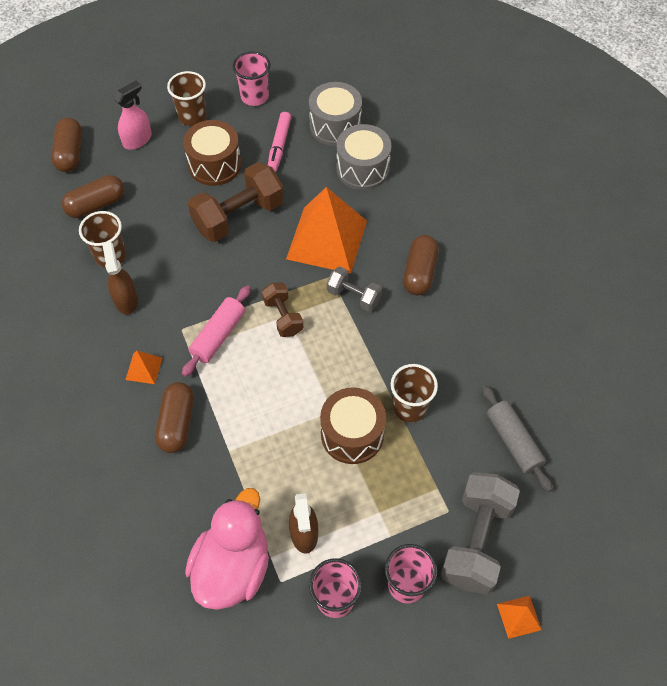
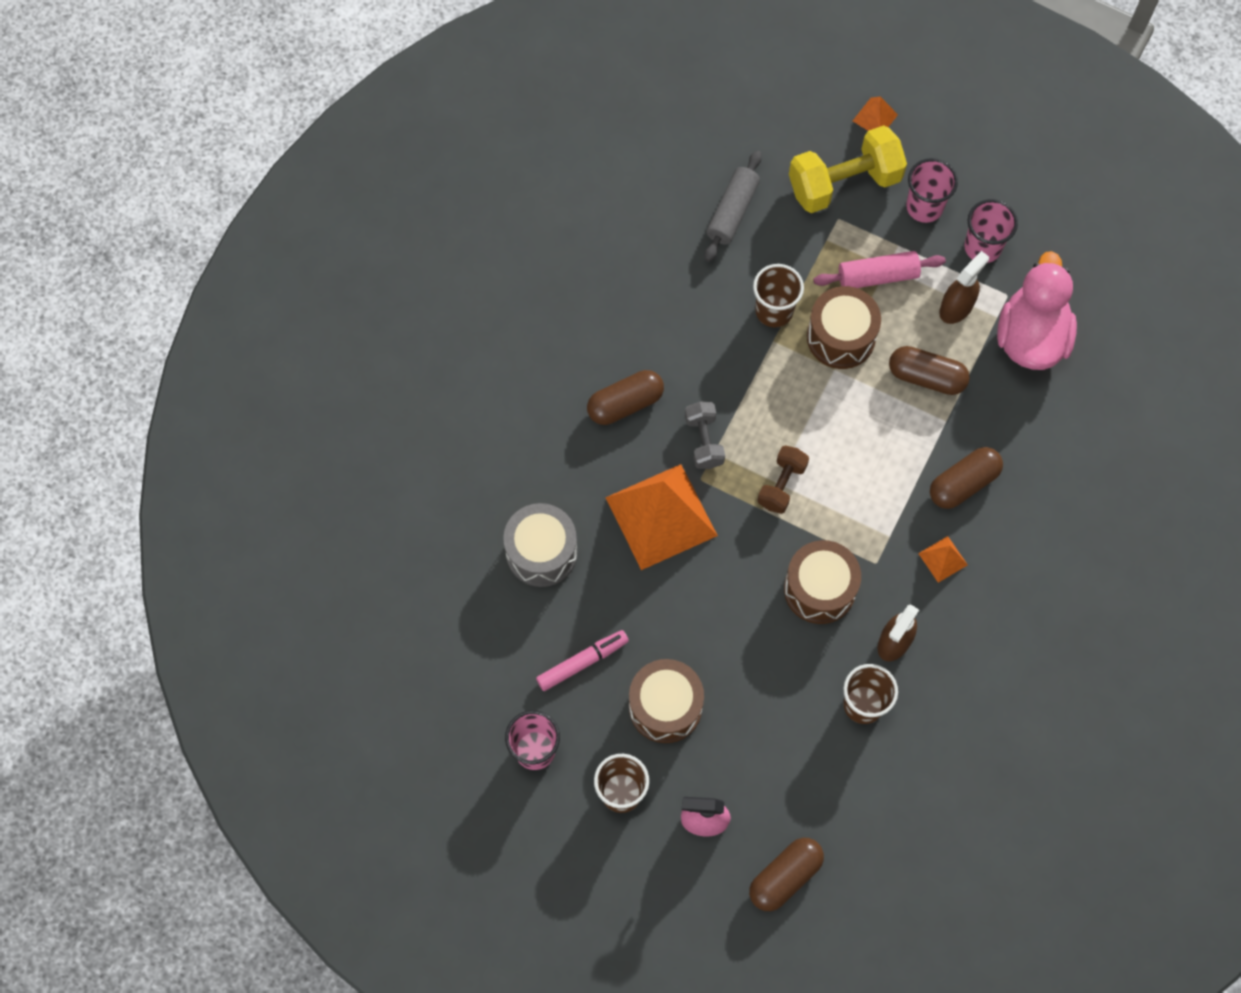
camera: 130 degrees left, 10 degrees up
(96, 205) = (821, 780): brown capsule -> brown capsule (926, 377)
(198, 286) = (819, 589): none -> brown drum
(218, 335) = (852, 524): pink rolling pin -> pink rolling pin (877, 276)
(233, 567) = (1031, 337): pink duck -> pink duck turned 120 degrees clockwise
(239, 216) = (708, 623): brown dumbbell -> none
(335, 126) = (505, 627): grey drum -> none
(476, 541) = (844, 183): grey dumbbell -> yellow dumbbell

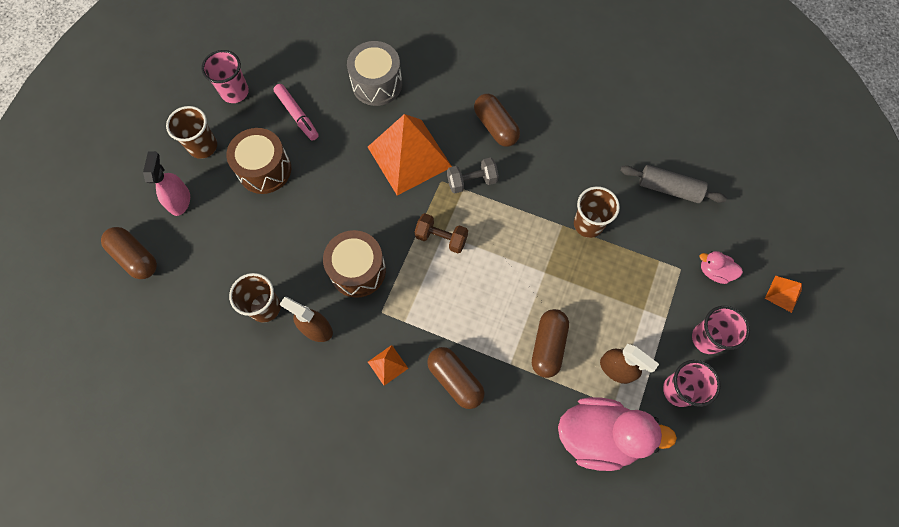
camera: 85 degrees right, 0 degrees up
(841, 337) = (573, 276): brown drum -> none
(844, 183) = (714, 271): yellow dumbbell -> pink duck
(877, 276) = (634, 302): pink rolling pin -> none

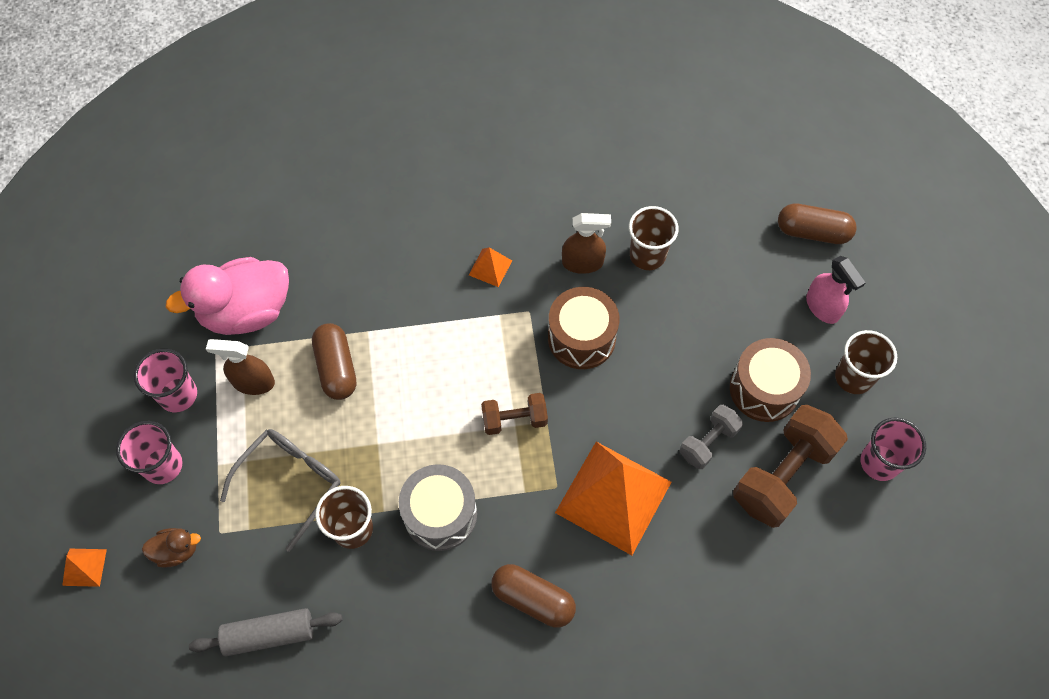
camera: 150 degrees right, 5 degrees down
(297, 115) = (782, 475): pink marker -> brown dumbbell
(377, 84) = (721, 574): grey drum -> grey drum (440, 514)
(455, 379) = (415, 288): brown capsule -> none
(472, 181) = (520, 507): grey dumbbell -> grey dumbbell (708, 442)
(618, 277) = (291, 482): none -> grey glasses
(714, 271) = (177, 550): pink duck -> brown duck

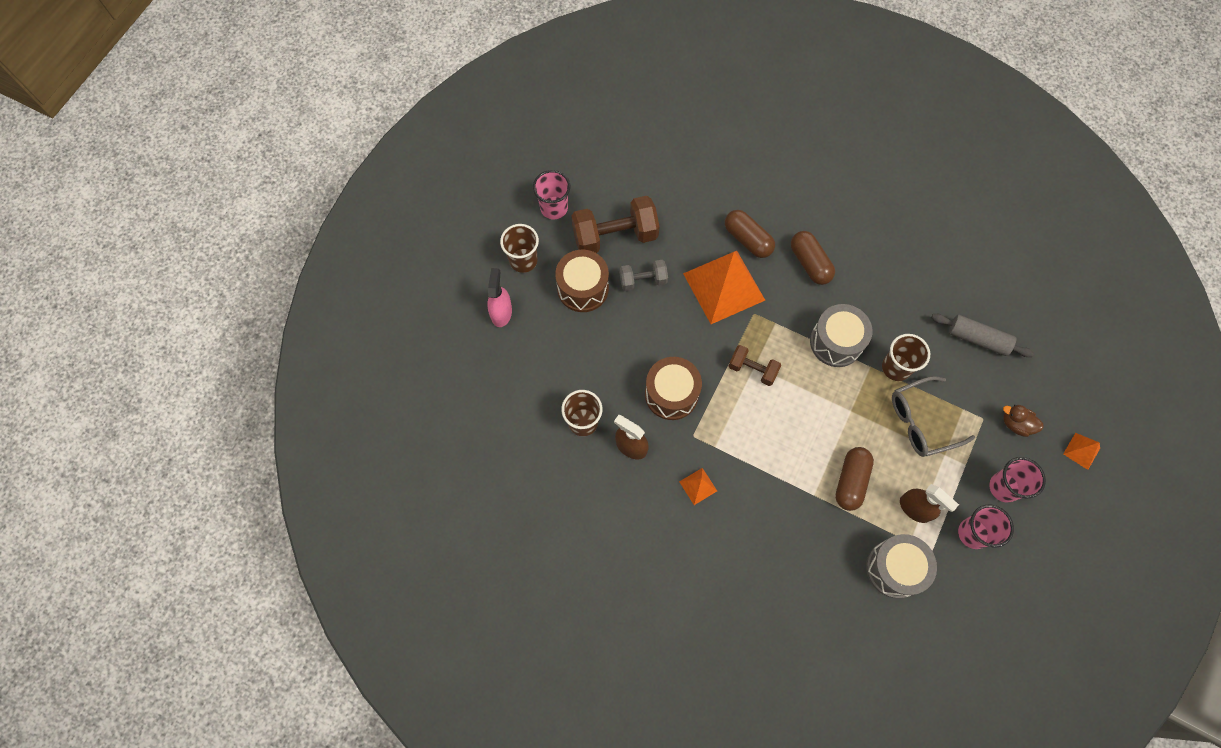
camera: 145 degrees left, 5 degrees up
(246, 311) = (894, 569): pink duck -> grey drum
(812, 232) = (460, 364): brown capsule -> brown capsule (747, 239)

